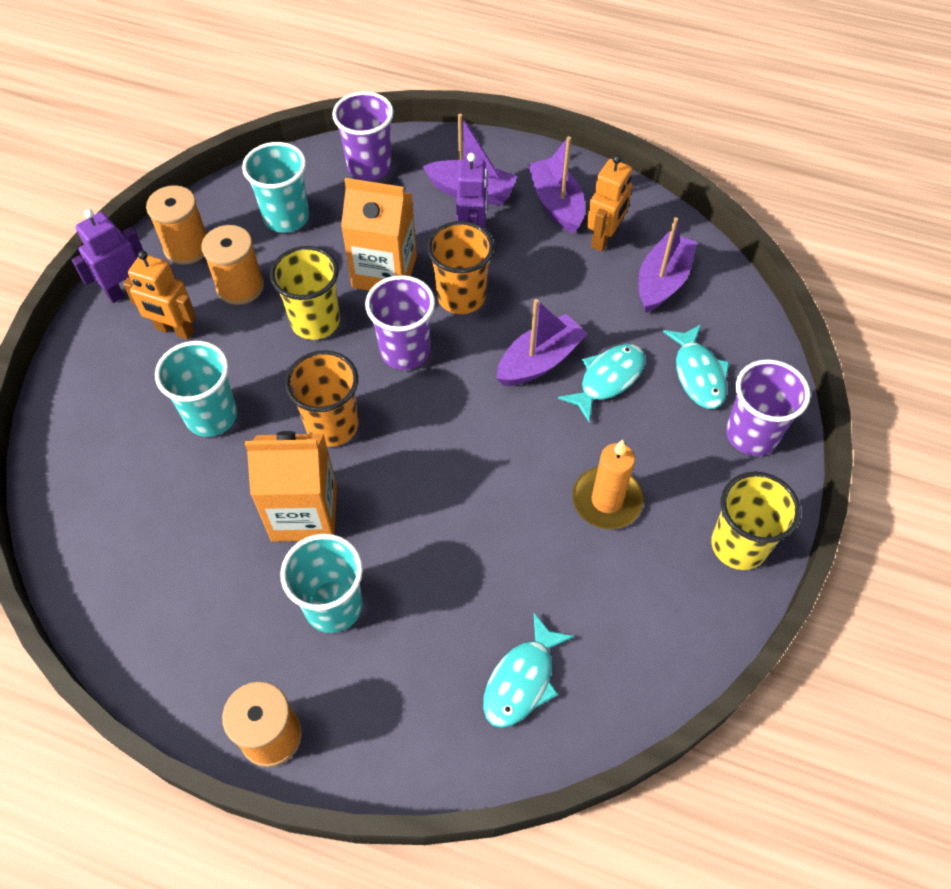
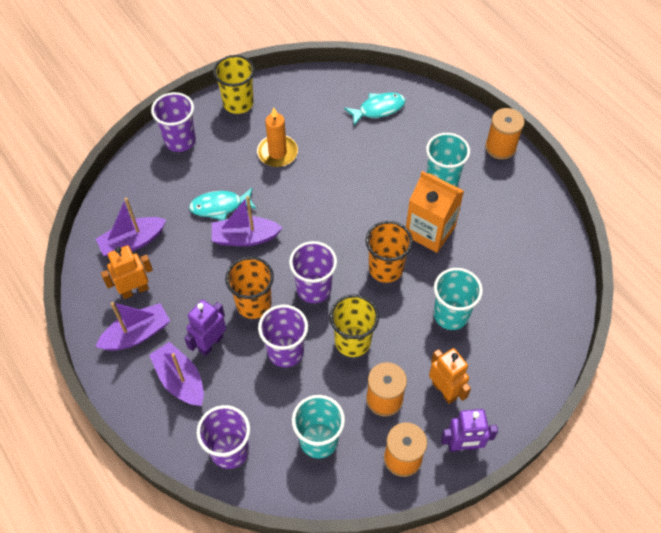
camera: 145 degrees left, 0 degrees up
(384, 272) = (285, 351): orange carton -> purple cup
(556, 203) = (137, 334): purple boat -> purple boat turned 135 degrees counterclockwise
(698, 374) = (172, 182): turquoise fish -> none

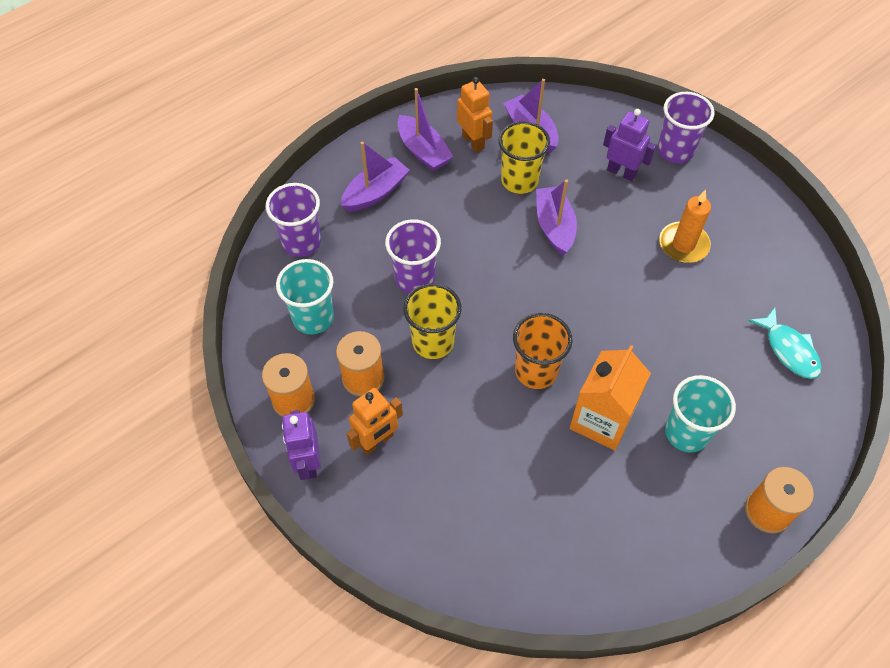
camera: 85 degrees right, 0 degrees up
(210, 343) = (418, 212): purple robot -> purple robot (621, 172)
(220, 206) = (592, 198): turquoise fish -> none
(238, 103) = (748, 197): yellow cup -> yellow cup (519, 180)
(254, 304) = (470, 244): orange cup -> none
(314, 289) = (497, 298): purple cup -> none
(451, 315) = (480, 447): turquoise cup -> none

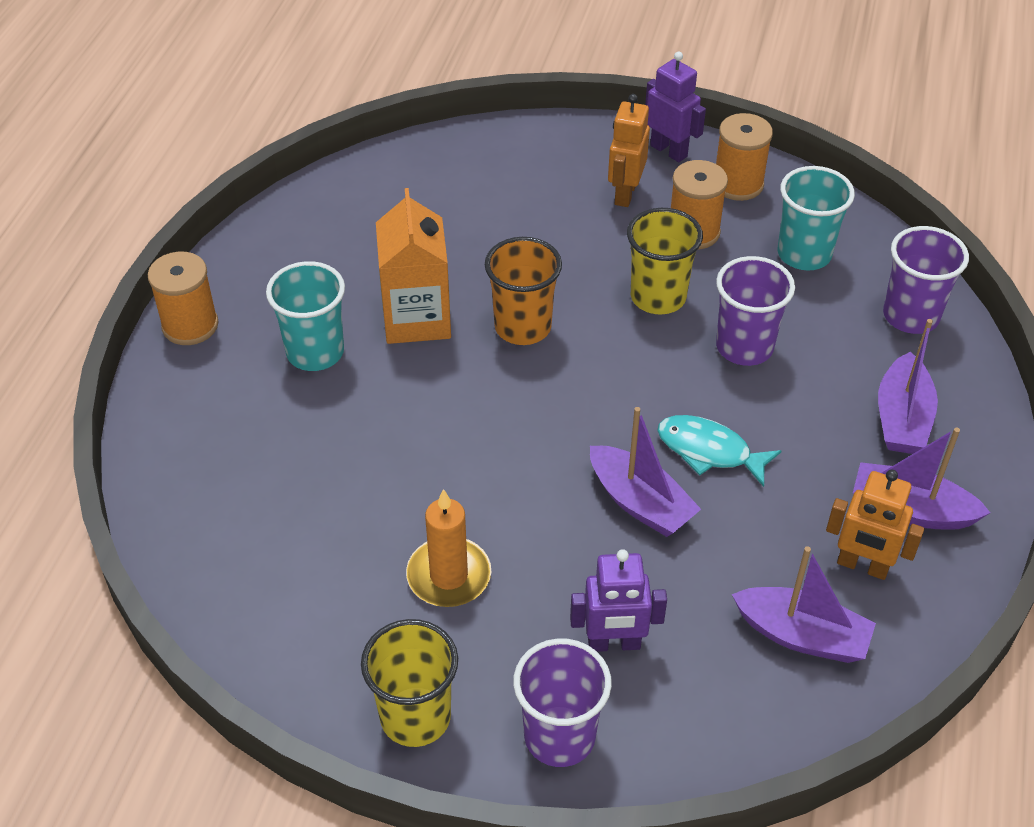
camera: 145 degrees right, 10 degrees down
(519, 180) = (743, 542): yellow cup -> yellow cup (415, 717)
(789, 350) = (232, 505): turquoise fish -> turquoise fish (709, 451)

